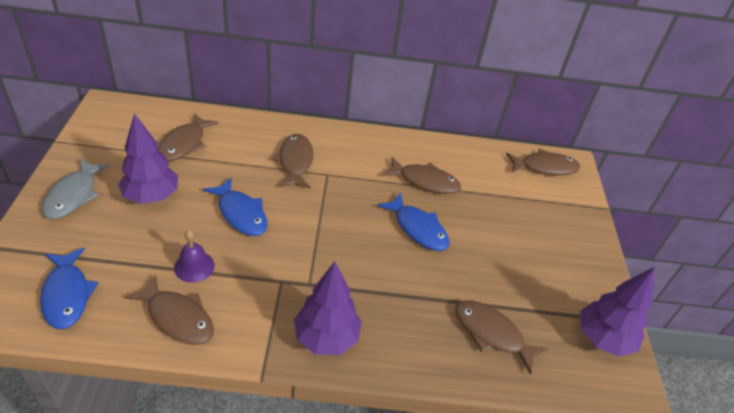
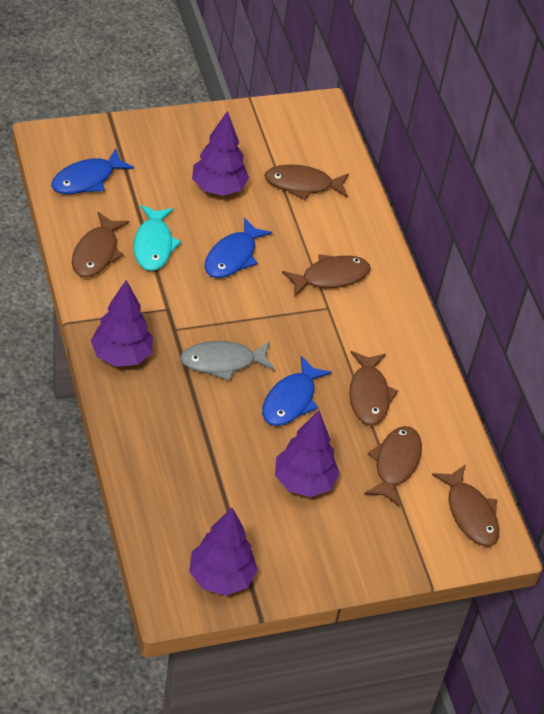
camera: 70 degrees right, 5 degrees up
(73, 195) = (190, 138): grey fish -> grey fish (222, 362)
(194, 266) = (153, 245): purple bell -> turquoise fish
(492, 334) = (183, 480): brown fish -> brown fish (395, 464)
(505, 249) = (303, 482): none -> purple tree

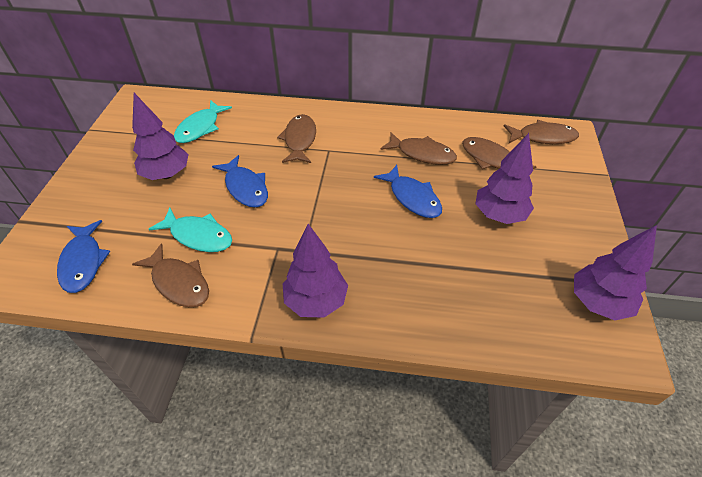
camera: 60 degrees left, 0 degrees up
(222, 362) = (355, 228): grey fish -> none
(302, 185) = (200, 128): brown fish -> turquoise fish

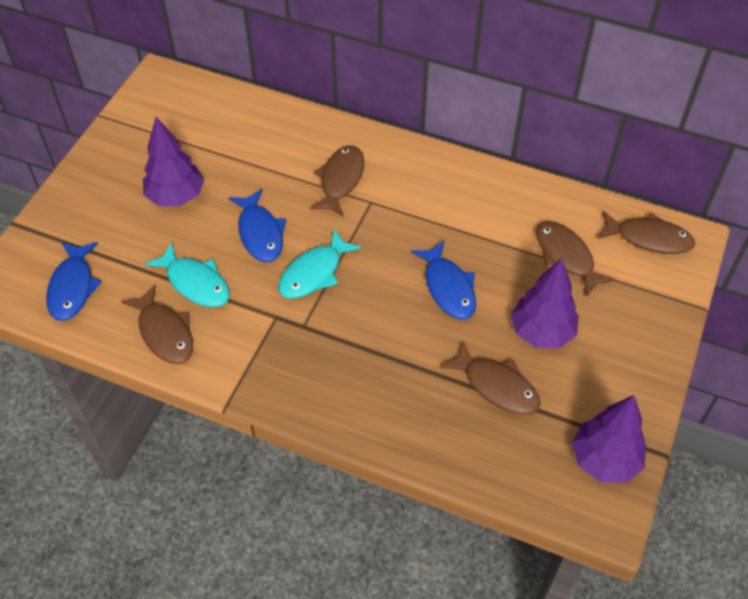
camera: 15 degrees right, 5 degrees up
(200, 128) = (227, 138): turquoise fish -> turquoise fish (314, 273)
(316, 301) = (299, 386): purple tree -> none
(422, 154) = (483, 231): brown fish -> brown fish (497, 386)

